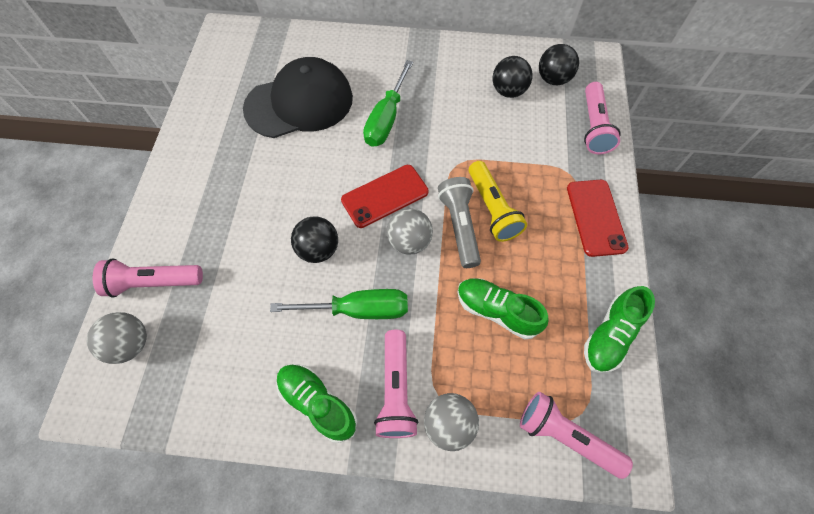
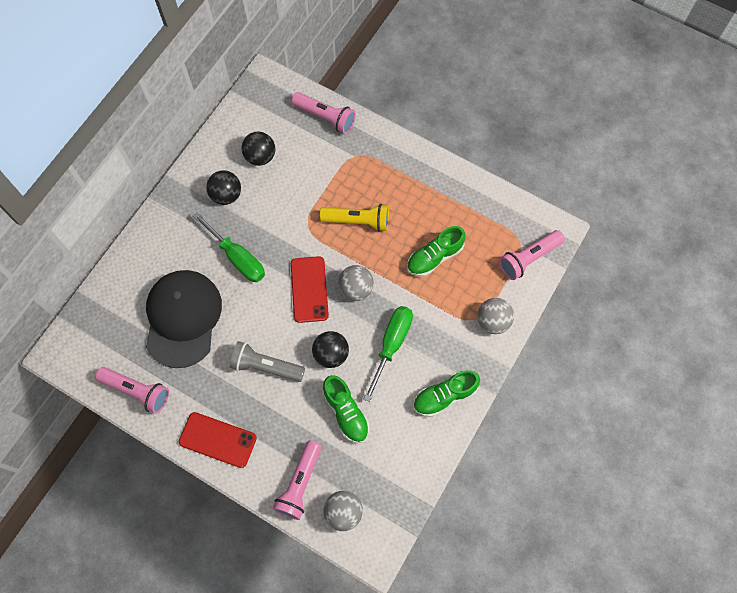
camera: 65 degrees left, 5 degrees up
(396, 389) = (457, 343): pink flashlight -> pink flashlight (136, 391)
(459, 226) = (361, 250): grey flashlight -> grey flashlight (266, 366)
(553, 79) = (267, 119): black ball -> black ball (226, 195)
(595, 217) = (398, 159): red phone -> red phone (217, 440)
(610, 335) = (481, 199): green shoe -> green shoe (346, 412)

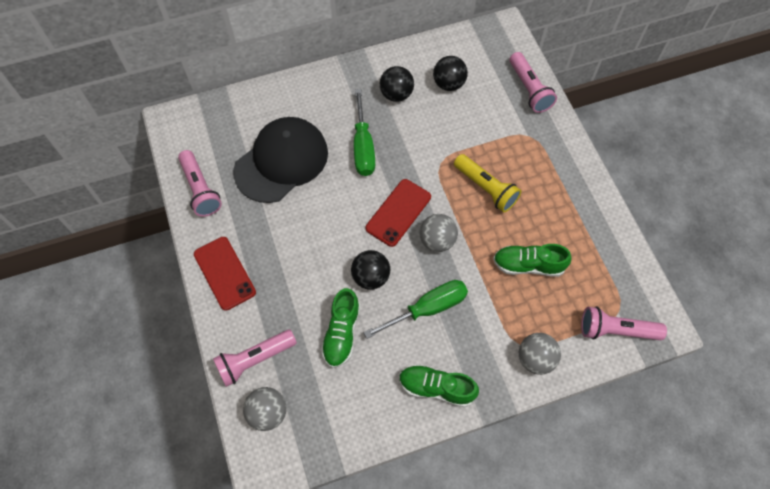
camera: 40 degrees right, 5 degrees down
(266, 366) = (311, 246): grey flashlight -> none

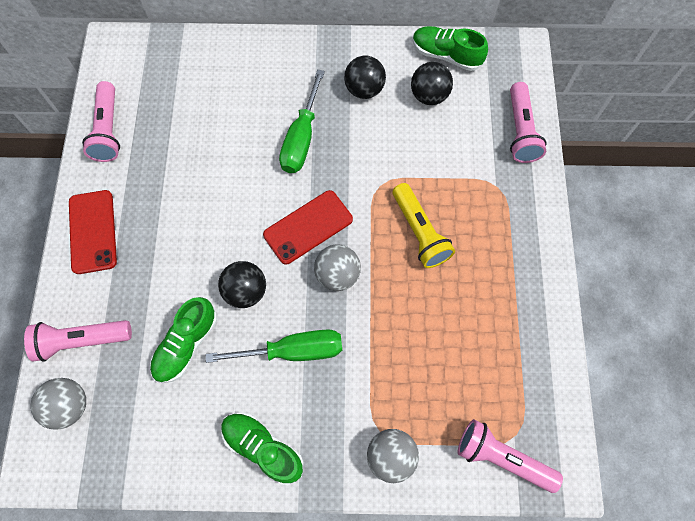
camera: 20 degrees right, 5 degrees up
(281, 161) = (206, 126): black cap -> none
(528, 265) = (430, 340): green shoe -> green shoe (446, 55)

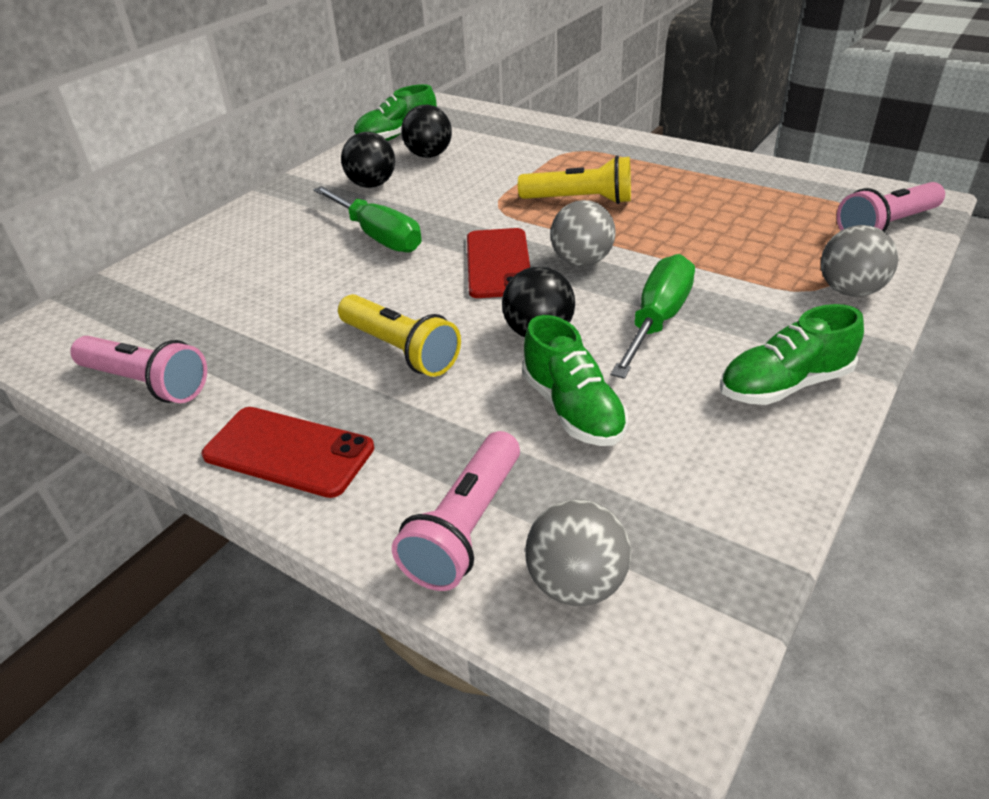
camera: 55 degrees left, 30 degrees down
(193, 228) = (400, 350): none -> yellow flashlight
(520, 131) = (526, 126): pink flashlight -> none

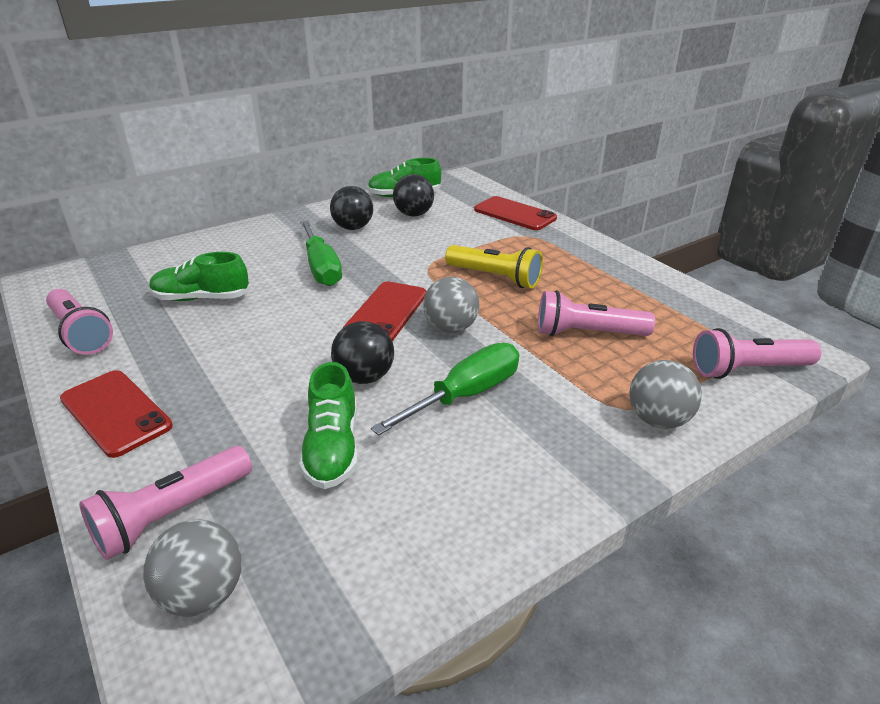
camera: 20 degrees right, 5 degrees down
(400, 350) = (256, 359): yellow flashlight -> none
(540, 131) = (514, 214): none -> red phone
(720, 231) = (587, 333): none -> pink flashlight
(784, 385) = (521, 486): green shoe -> green shoe (202, 298)

